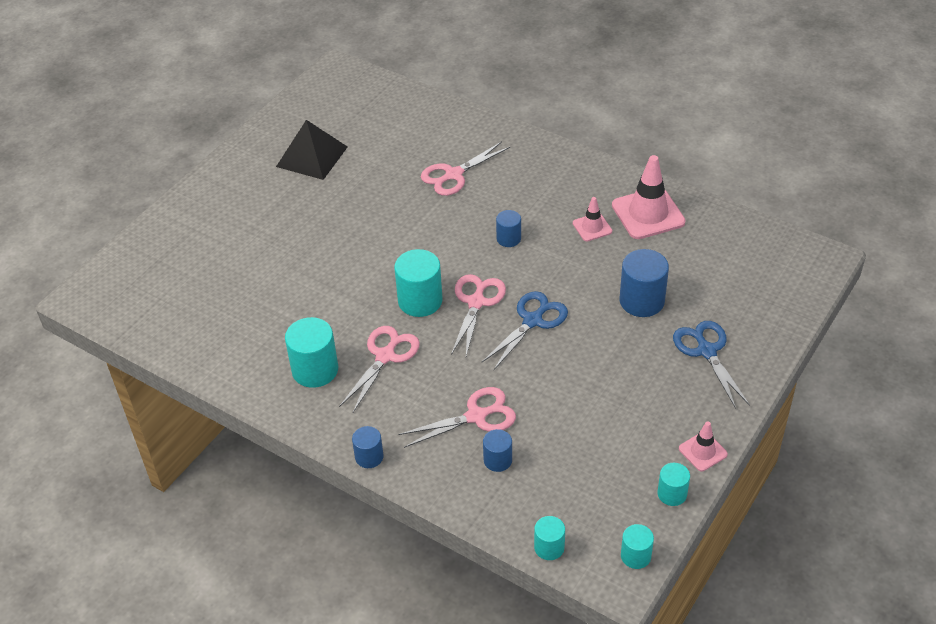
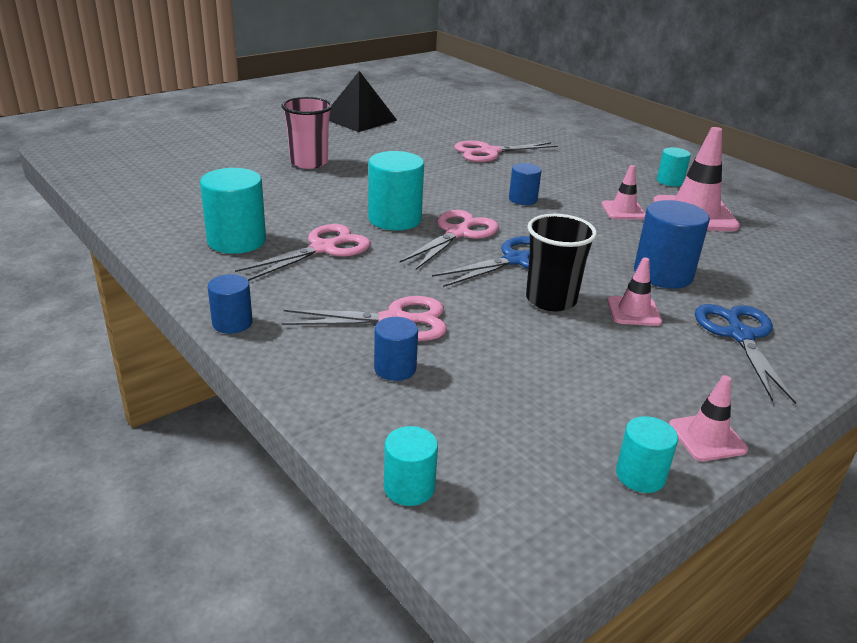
camera: 15 degrees right, 15 degrees down
(307, 244) = (309, 162): none -> pink cup
(572, 357) = (551, 300): none -> black cup
(632, 350) = (634, 311): none -> pink traffic cone
(635, 556) = (547, 542): turquoise cylinder -> turquoise cylinder (670, 181)

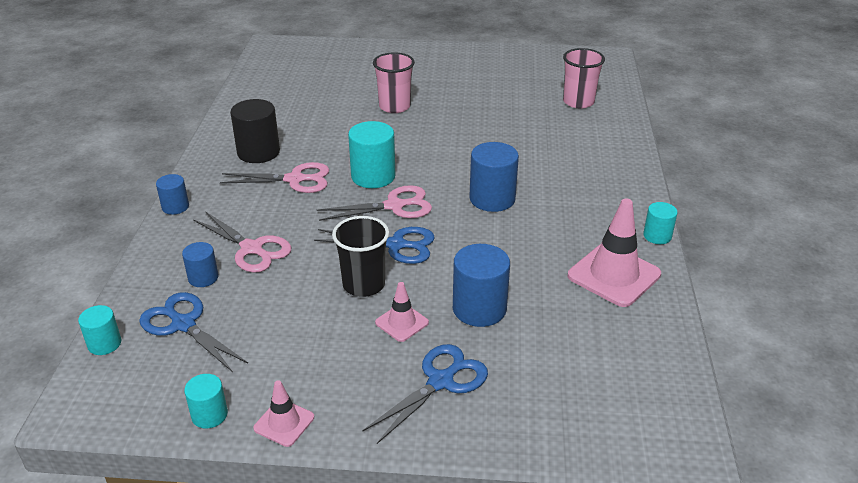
camera: 45 degrees right, 5 degrees up
(236, 241) = (258, 152): turquoise cylinder -> black cylinder
(359, 119) = (495, 78): black pyramid -> none
(456, 118) = (578, 102): none -> pink cup
(458, 418) = (183, 324): none -> blue scissors
(489, 152) = (545, 145): pink scissors -> none
(523, 199) = (492, 199): blue cylinder -> blue cylinder, size x1.74
(623, 210) = (556, 244): pink traffic cone -> none

